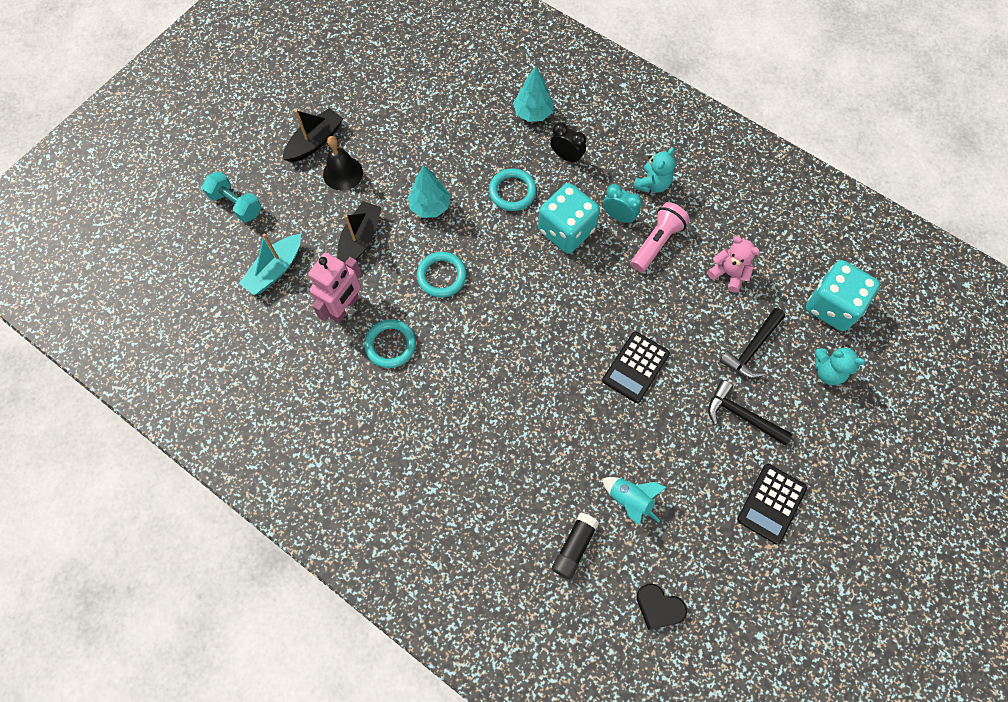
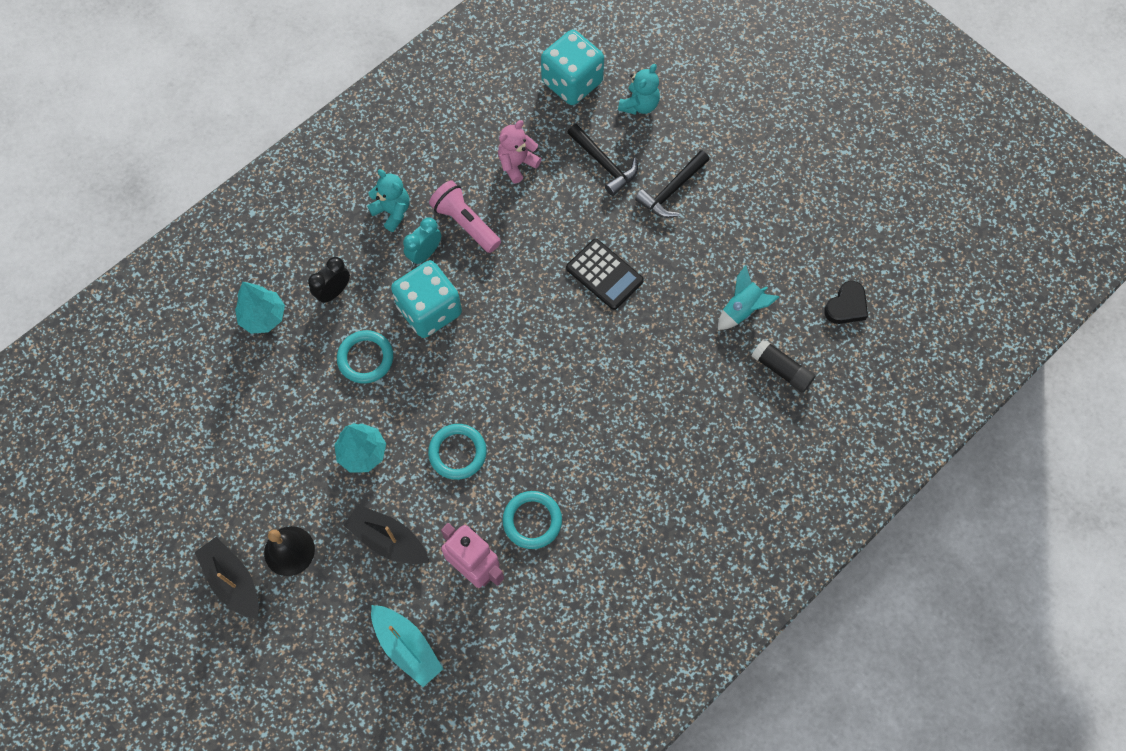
camera: 80 degrees left, 0 degrees up
(236, 204) = (300, 690): turquoise dumbbell -> none
(771, 503) = (761, 187): black calculator -> none

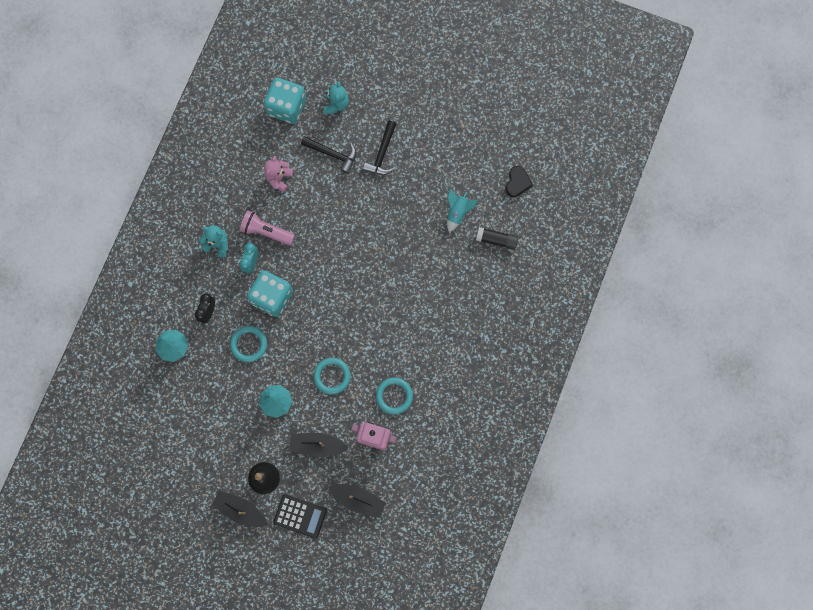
camera: 25 degrees left, 10 degrees up
(407, 647) = (358, 499): turquoise boat -> black boat
(604, 274) = (366, 227): black calculator -> black calculator (300, 516)

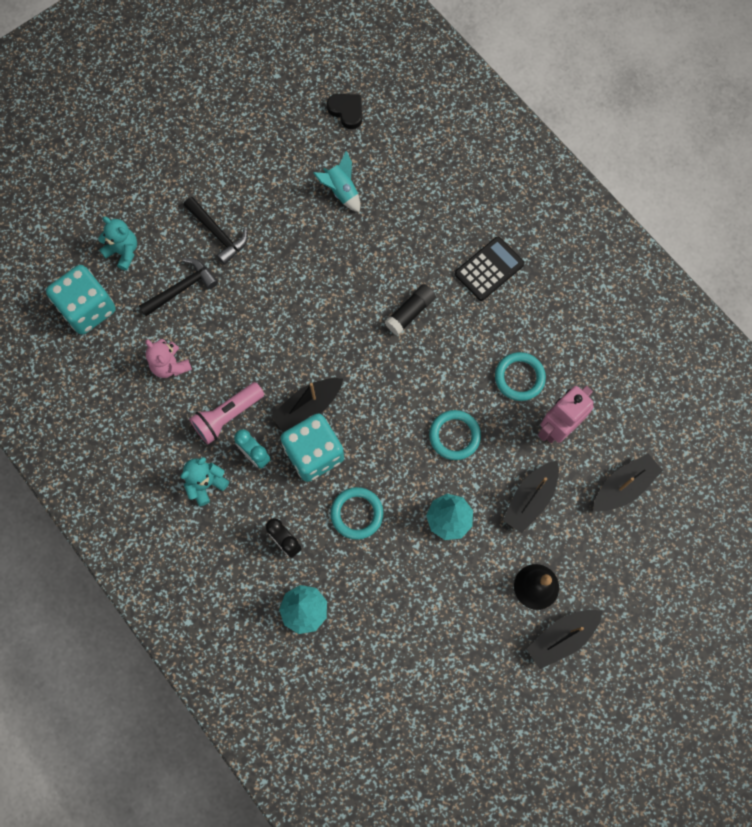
camera: 60 degrees left, 5 degrees down
(299, 276) = (308, 407): none -> black boat
(300, 516) = (608, 567): black calculator -> black calculator (489, 269)
(496, 240) = (399, 168): black glue stick -> black glue stick (410, 312)

